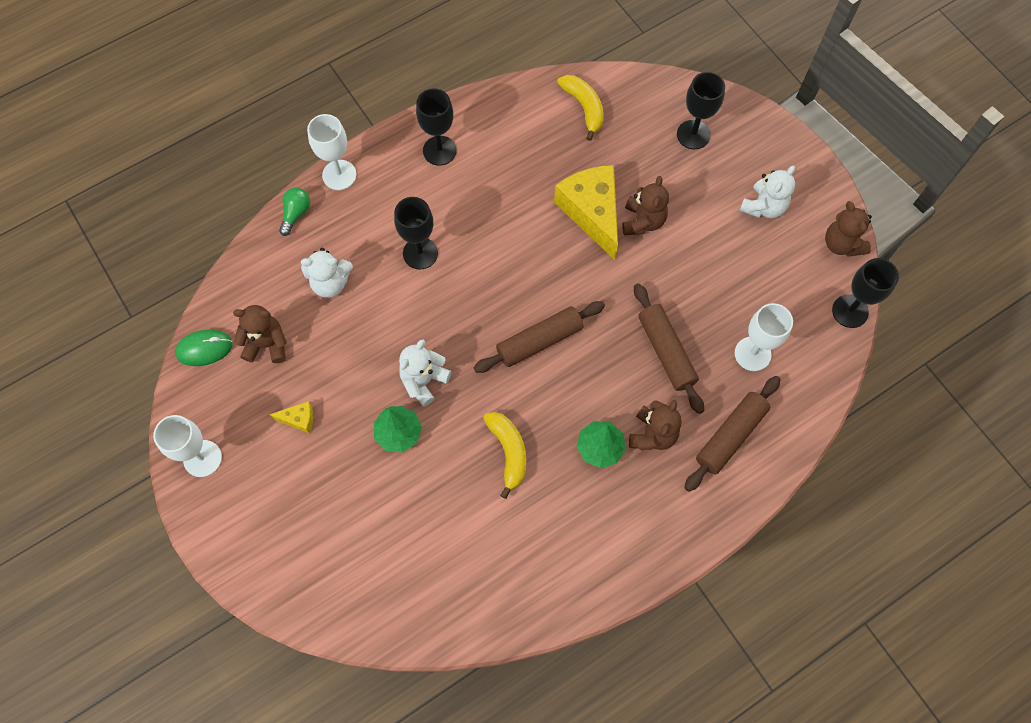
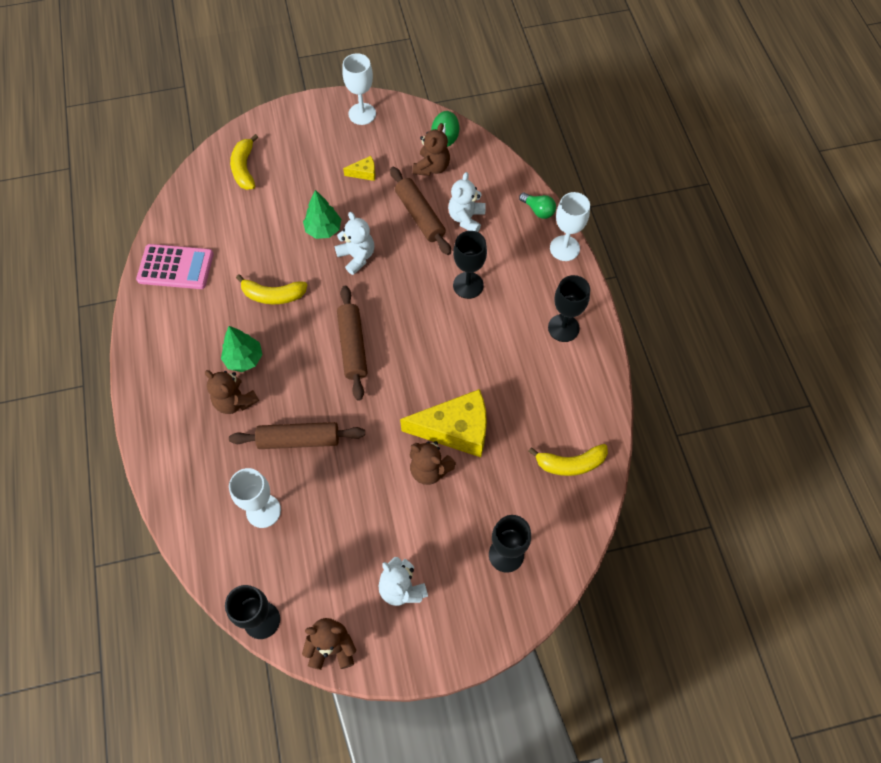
camera: 110 degrees right, 5 degrees down
(298, 419) = (364, 173): yellow cheese -> yellow cheese turned 120 degrees counterclockwise
(336, 571) = (244, 168): none -> yellow banana
(513, 586) = (175, 267): none -> pink calculator
(730, 436) = (203, 461): brown rolling pin -> brown rolling pin (420, 216)

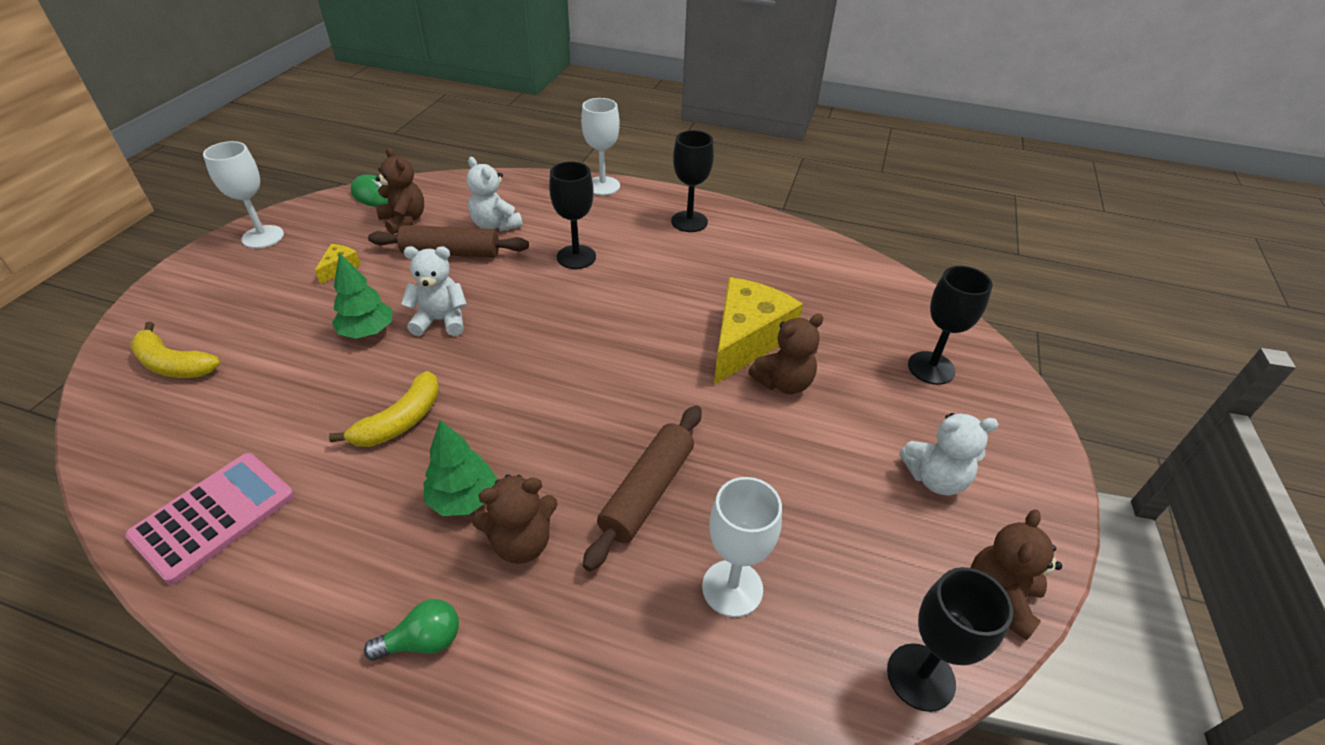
camera: 60 degrees left, 20 degrees down
(353, 346) = (559, 377): brown rolling pin -> none
(538, 210) = (543, 182): green light bulb -> green light bulb (423, 641)
(570, 463) = (846, 279): yellow banana -> none

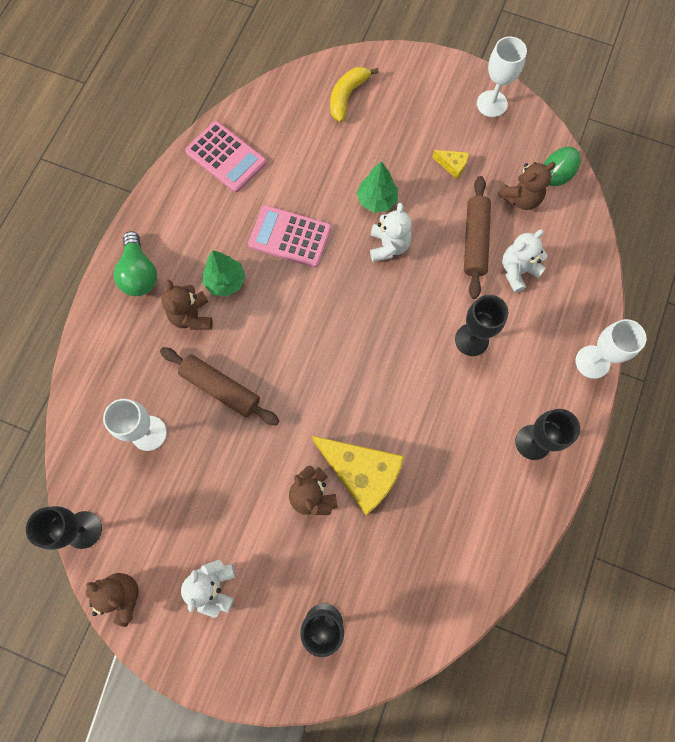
camera: 95 degrees right, 30 degrees up
(401, 421) = (290, 237): yellow banana -> pink calculator
(423, 641) = (139, 273): green light bulb -> green light bulb, size x1.56

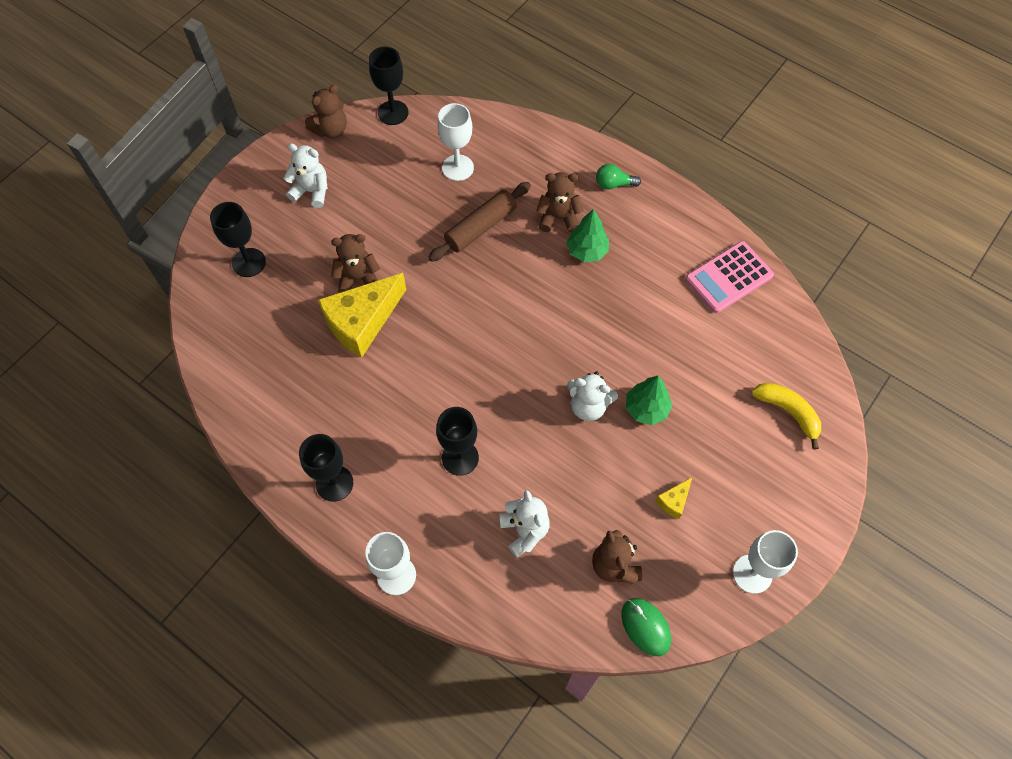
camera: 105 degrees right, 10 degrees down
(139, 273) = (614, 184): green light bulb -> green light bulb, size x0.64
(290, 237) = (622, 316): pink calculator -> none
(475, 241) = (572, 496): brown rolling pin -> none

